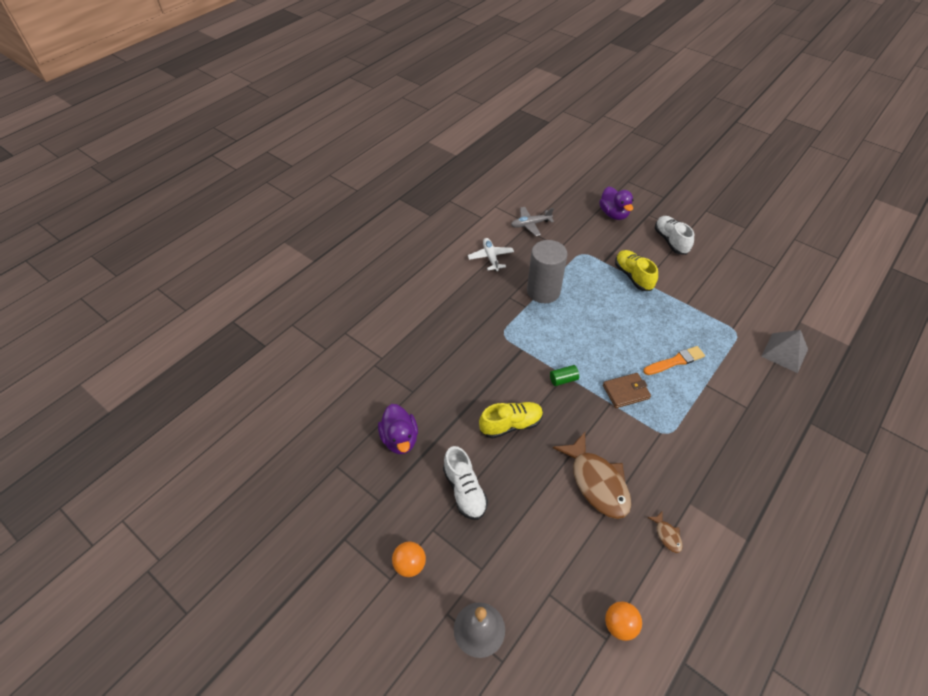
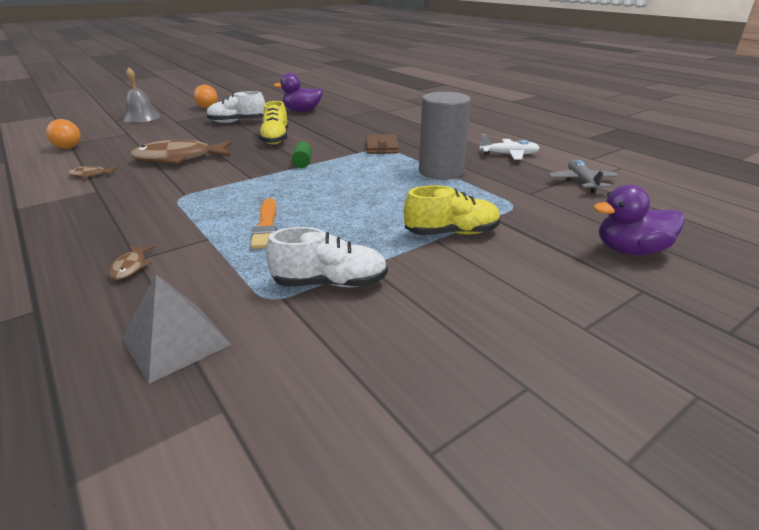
camera: 105 degrees right, 20 degrees down
(625, 392) = (255, 187): brown wallet -> brown wallet (381, 147)
(671, 241) = (548, 295): white shoe -> white shoe (330, 283)
(755, 405) = (130, 267): none -> brown fish

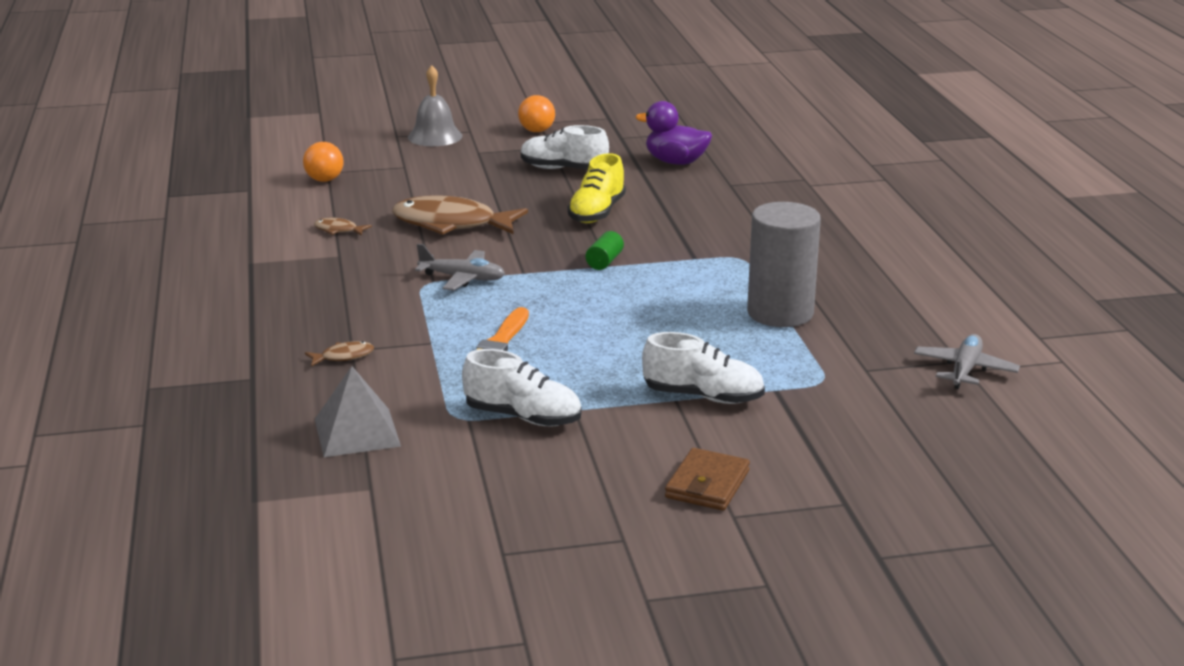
camera: 25 degrees right, 5 degrees down
(130, 267) = (343, 356): brown fish -> brown fish turned 135 degrees counterclockwise
(207, 189) = (462, 278): none -> grey plane
(381, 147) = (737, 256): brown wallet -> brown wallet (707, 484)
(451, 233) = (703, 396): yellow shoe -> white shoe
(509, 155) = (915, 306): white plane -> none
(630, 250) = (894, 464): purple duck -> none

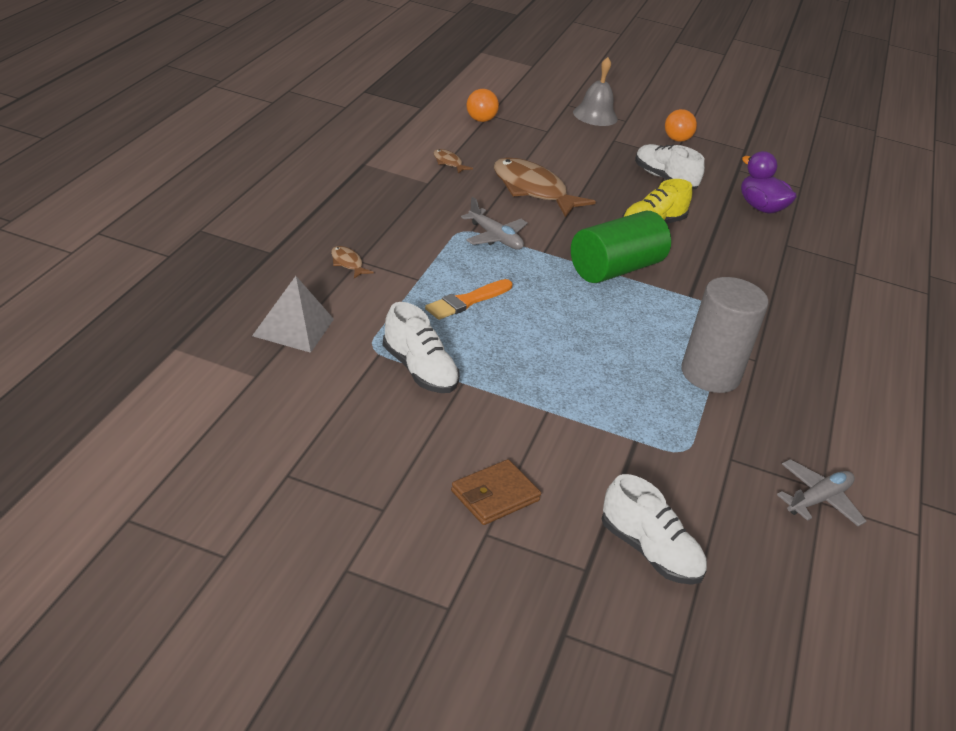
camera: 25 degrees right, 10 degrees up
(343, 356) = (347, 263): brown fish -> brown fish turned 135 degrees counterclockwise
(604, 261) = (615, 269): green cylinder -> green cylinder, size x2.43
(703, 396) = (571, 418): white shoe -> white shoe (649, 552)

